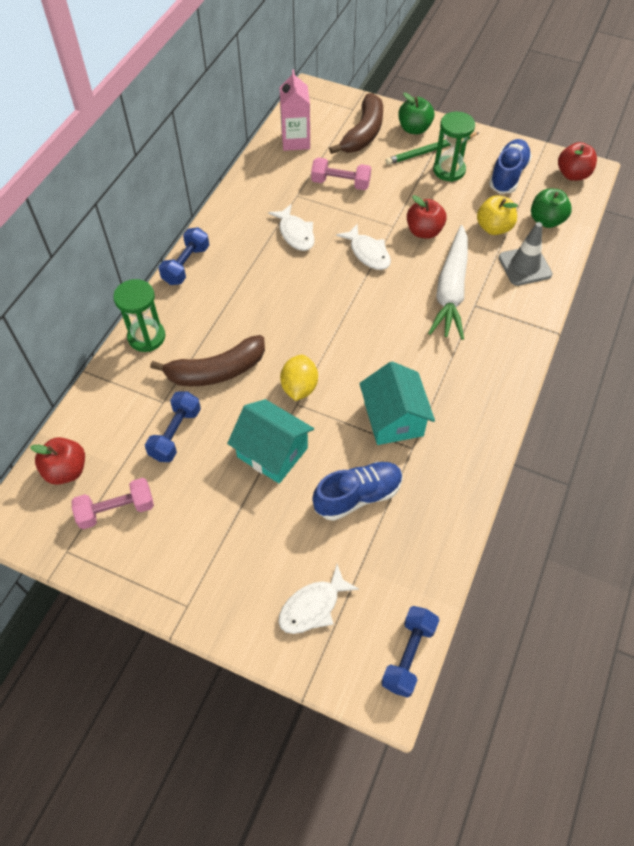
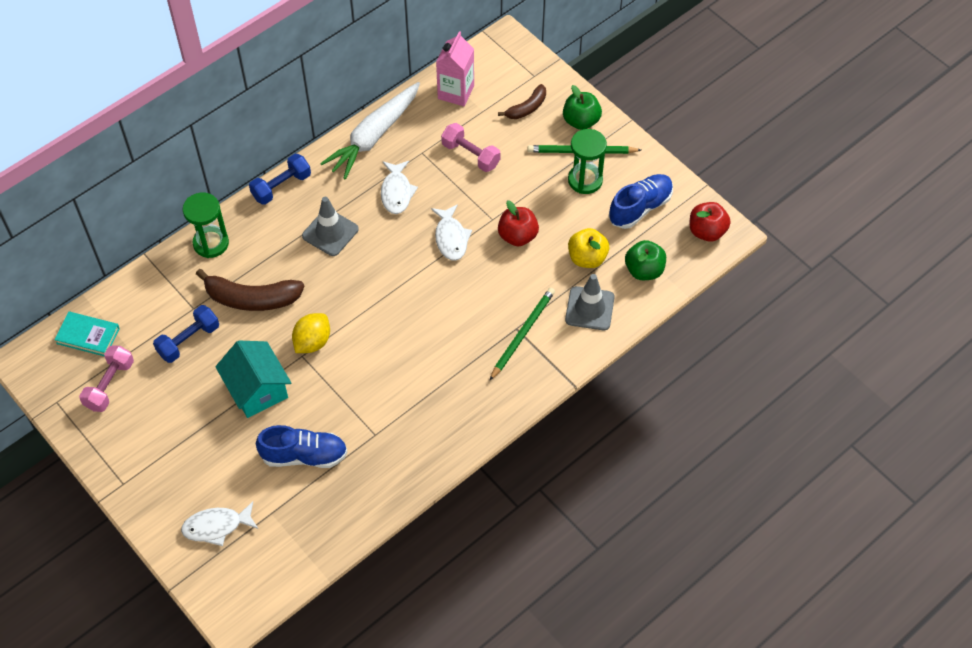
camera: 25 degrees right, 0 degrees up
(66, 470) = (88, 336): red apple -> turquoise book
(116, 510) = (110, 385): pink dumbbell -> pink dumbbell turned 75 degrees counterclockwise
(256, 287) = (330, 232): none -> grey traffic cone
(363, 133) = (527, 108): brown banana -> brown banana, size x0.58
(393, 419) = (375, 403): turquoise house -> none
(408, 655) = (266, 595): blue dumbbell -> none
(451, 290) = (503, 305): white carrot -> white carrot (374, 136)
(483, 307) = (523, 333): none -> green pencil

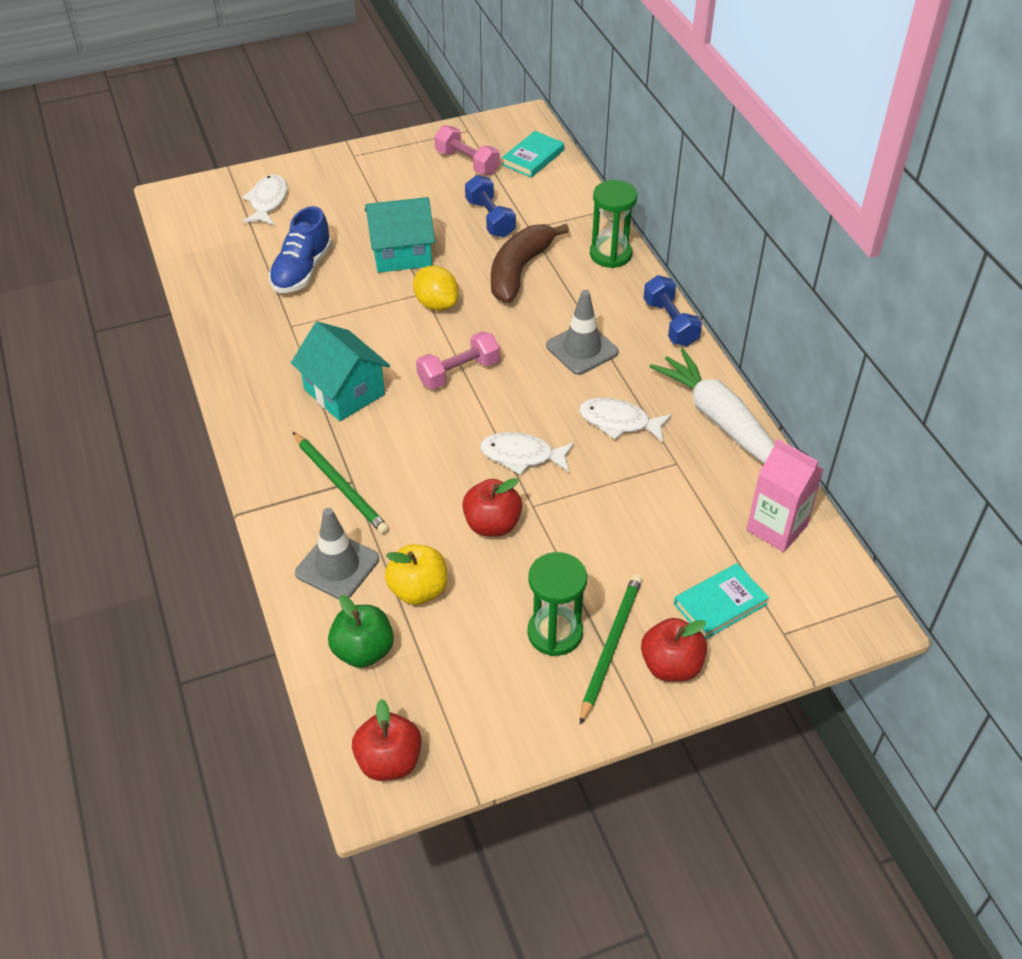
camera: 110 degrees right, 10 degrees down
(433, 367) = (344, 392): none -> turquoise house
(471, 155) = (653, 513): pink dumbbell -> pink dumbbell (458, 372)
(527, 108) = (720, 604): brown banana -> turquoise book
(581, 121) = (671, 666): green apple -> red apple
(640, 208) = (474, 686): blue shoe -> none

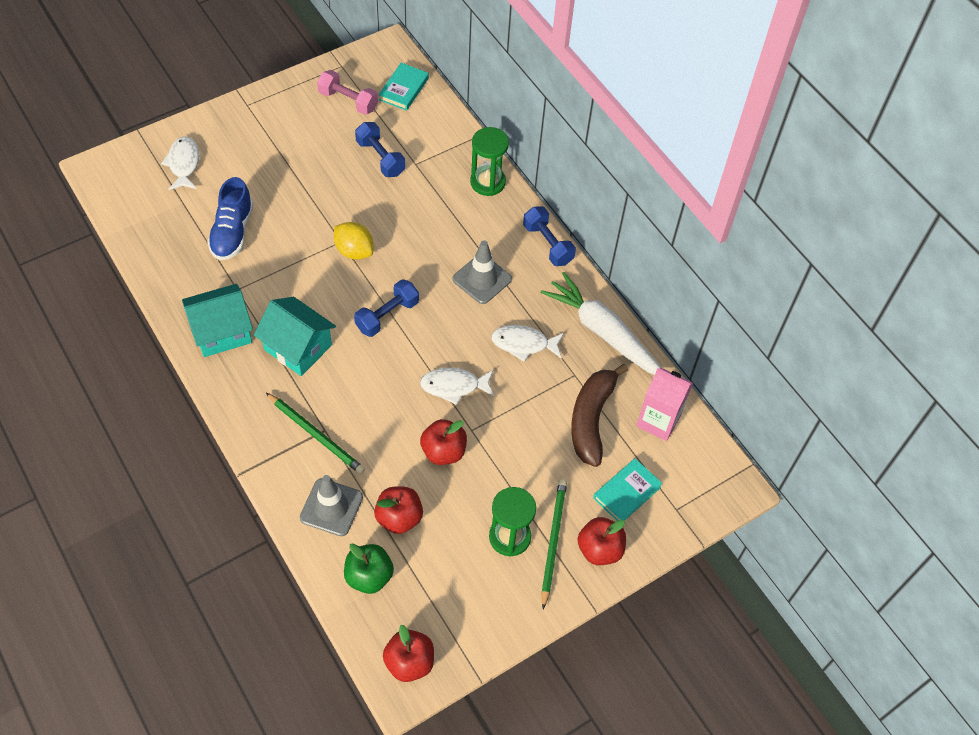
camera: 15 degrees left, 10 degrees up
(401, 253) = (313, 204): turquoise house -> turquoise house (222, 332)
(418, 590) = (399, 518): yellow apple -> red apple
(458, 372) = (387, 315): pink dumbbell -> blue dumbbell
(519, 270) = (416, 208): brown banana -> brown banana (591, 419)

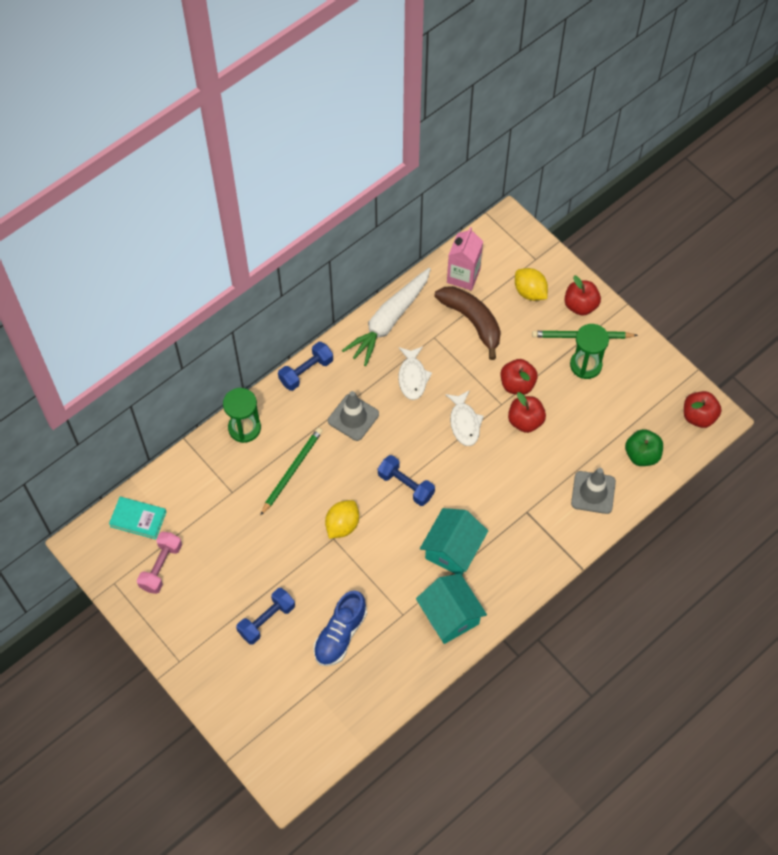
camera: 95 degrees left, 5 degrees up
(183, 164) = (265, 701): white fish -> none
(232, 232) = (340, 634): blue shoe -> blue shoe turned 120 degrees clockwise
(316, 435) = (533, 517): green pencil -> green pencil (292, 471)
(380, 158) = (230, 524): blue dumbbell -> blue dumbbell (266, 620)
(399, 518) = (589, 443): red apple -> red apple (517, 384)
(591, 419) = (472, 321): brown banana -> brown banana turned 135 degrees counterclockwise
(627, 492) = (530, 292): turquoise book -> yellow lemon

